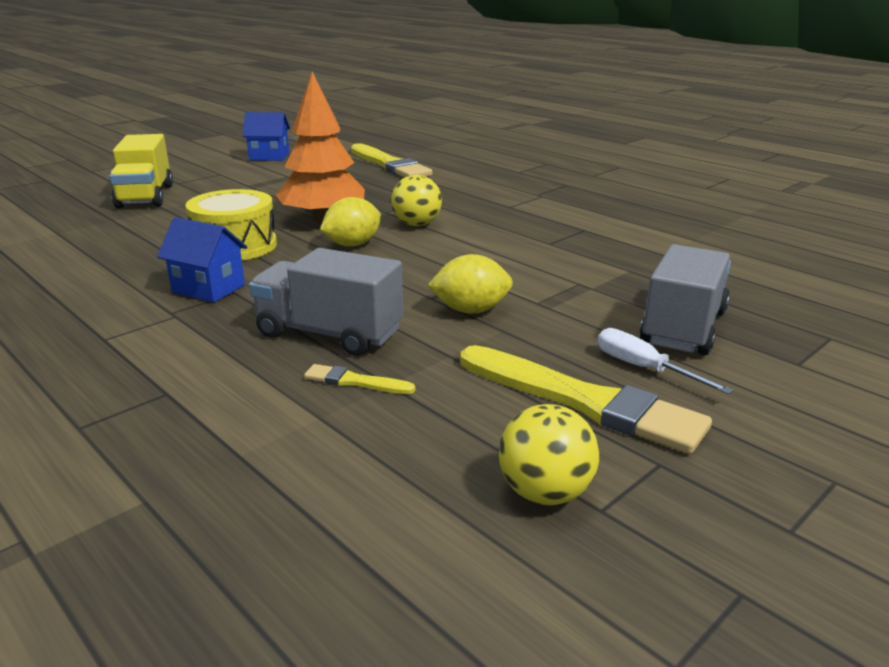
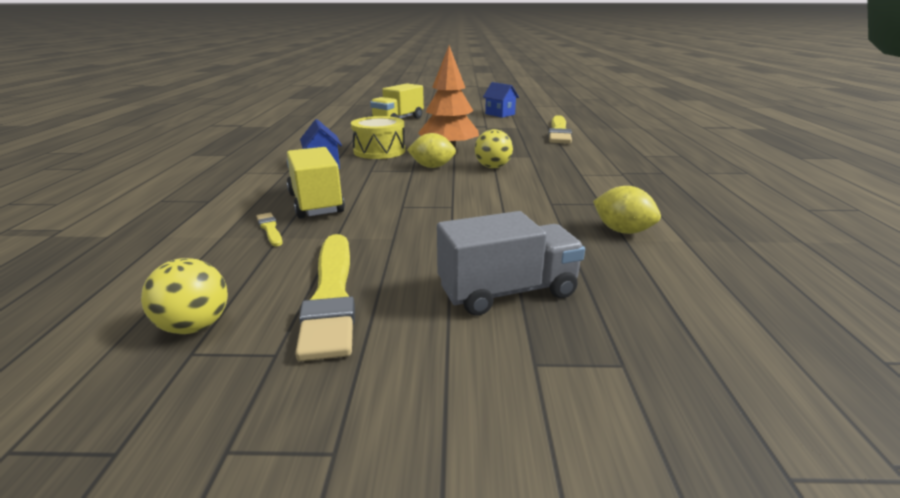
camera: 45 degrees right, 0 degrees up
(329, 333) = (316, 203): grey truck -> yellow truck
(470, 310) = (404, 221): yellow lemon -> yellow lemon (622, 231)
(643, 368) = (412, 299): white screwdriver -> none

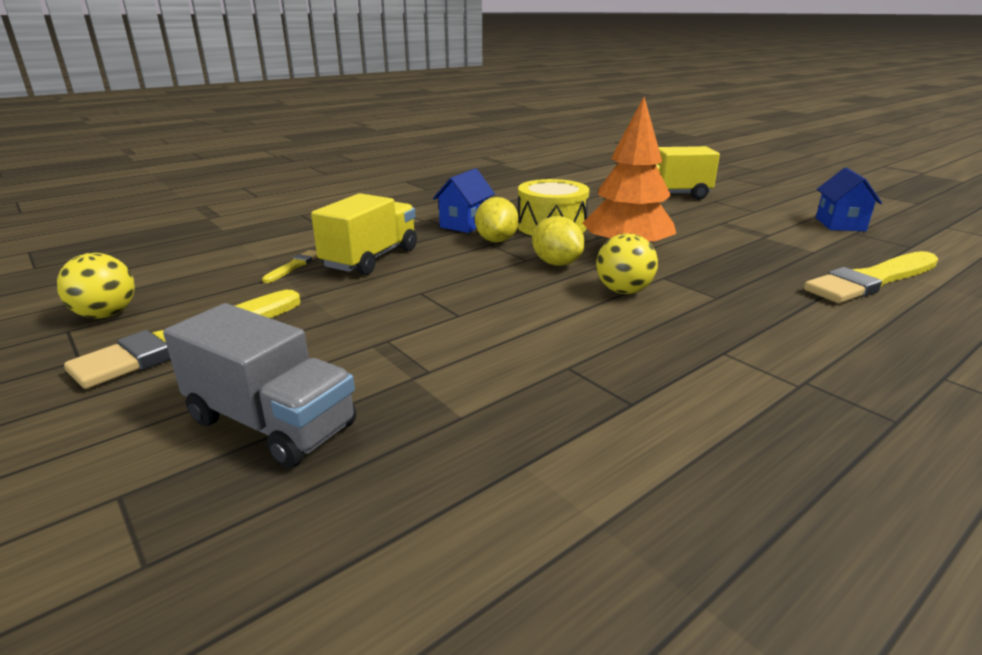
camera: 50 degrees right, 0 degrees up
(622, 231) = (553, 451): yellow lemon -> yellow lemon (496, 240)

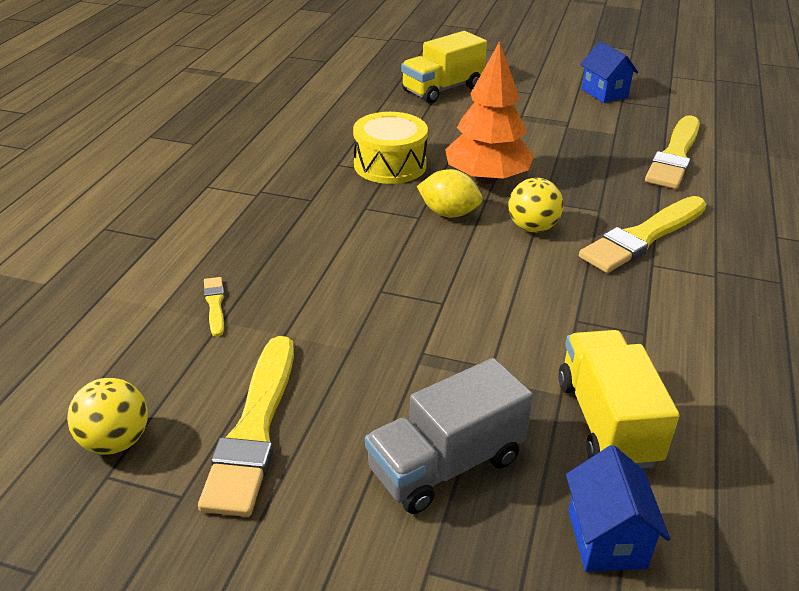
camera: 35 degrees left, 10 degrees up
(271, 423) = (445, 464): grey truck -> grey truck turned 150 degrees clockwise
(371, 258) = (278, 266): yellow truck -> yellow truck (606, 422)
(464, 224) = (307, 188): blue house -> blue house (606, 539)
(496, 240) = (364, 201): yellow lemon -> none
(742, 329) = (643, 237): none -> yellow brush

